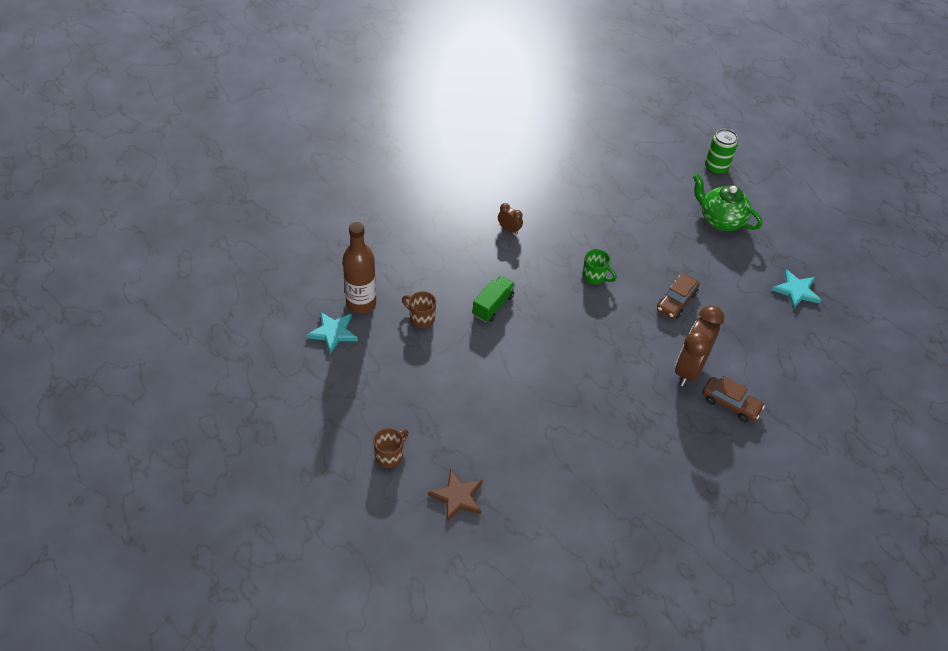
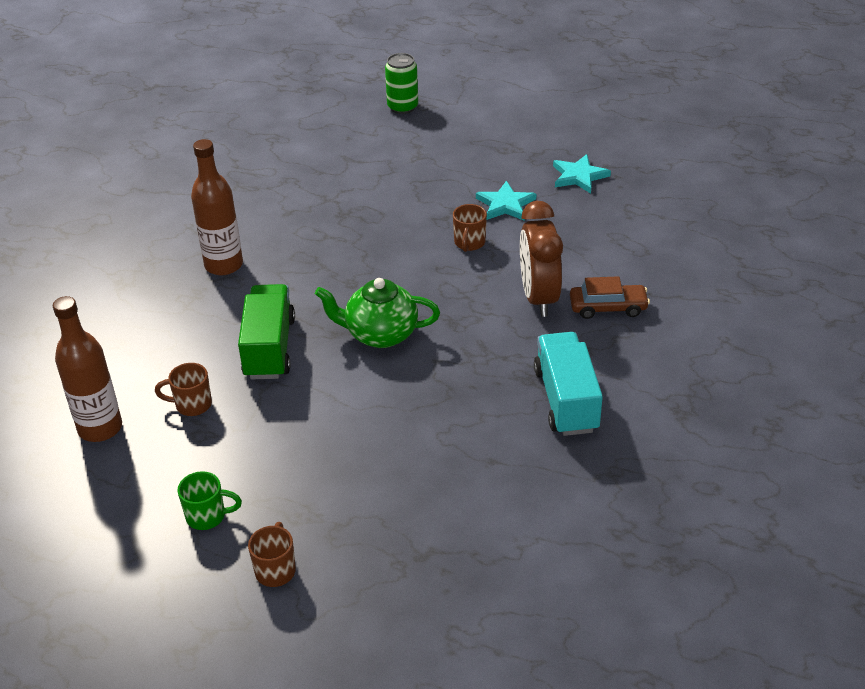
camera: 30 degrees left, 10 degrees down
(333, 333) = (89, 478): turquoise star -> turquoise star (505, 204)
(457, 497) = (396, 565): brown star -> none
(493, 306) = (269, 348): green truck -> green truck, size x1.53
(509, 229) = (224, 265): brown clock -> brown bottle
(595, 277) = (362, 263): green mug -> green mug (207, 516)
(646, 453) = (566, 400): none -> turquoise truck
(676, 301) = (469, 243): brown car -> brown mug
(720, 220) = (448, 150): green teapot -> green teapot (380, 334)

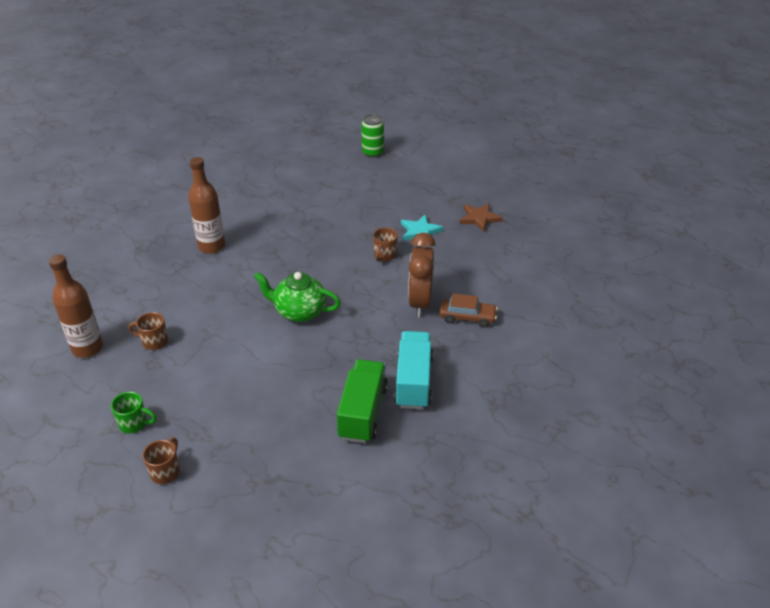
camera: 10 degrees right, 0 degrees up
(269, 348) = (220, 310): green truck -> green truck (363, 412)
(579, 176) = (479, 218): turquoise star -> brown star

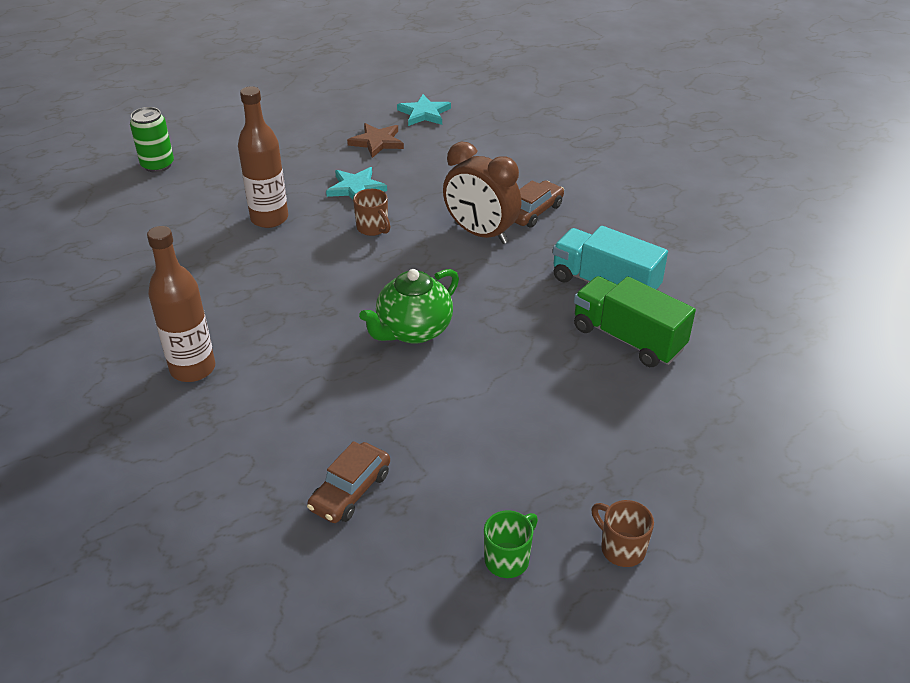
camera: 60 degrees left, 0 degrees up
(87, 348) = (299, 575): brown bottle -> brown bottle (269, 218)
(154, 342) = (350, 491): brown mug -> brown car
(535, 223) = (424, 113): none -> turquoise star

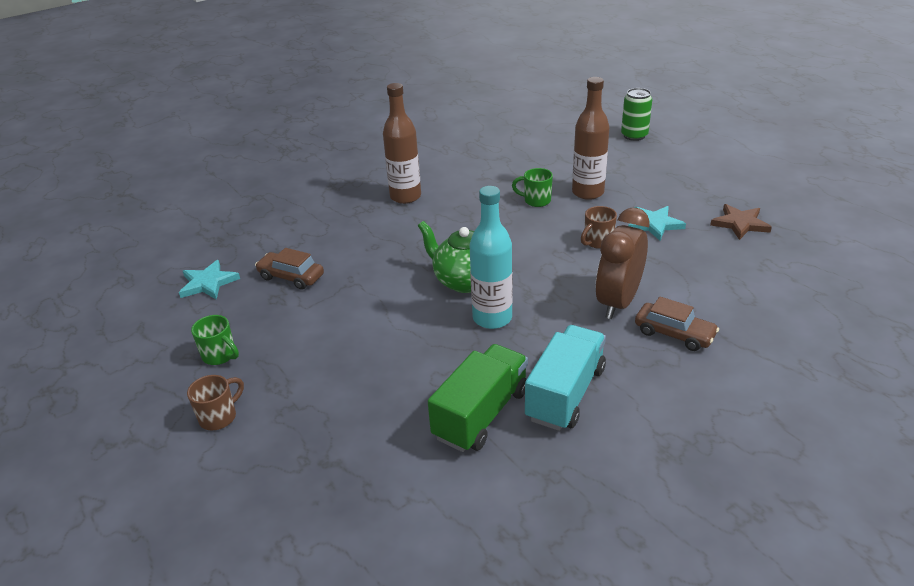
camera: 85 degrees right, 5 degrees down
(266, 258) = (536, 201): none -> green mug
(424, 113) = (818, 243): turquoise star -> turquoise star (208, 283)
(486, 316) = (492, 318): none -> turquoise bottle

